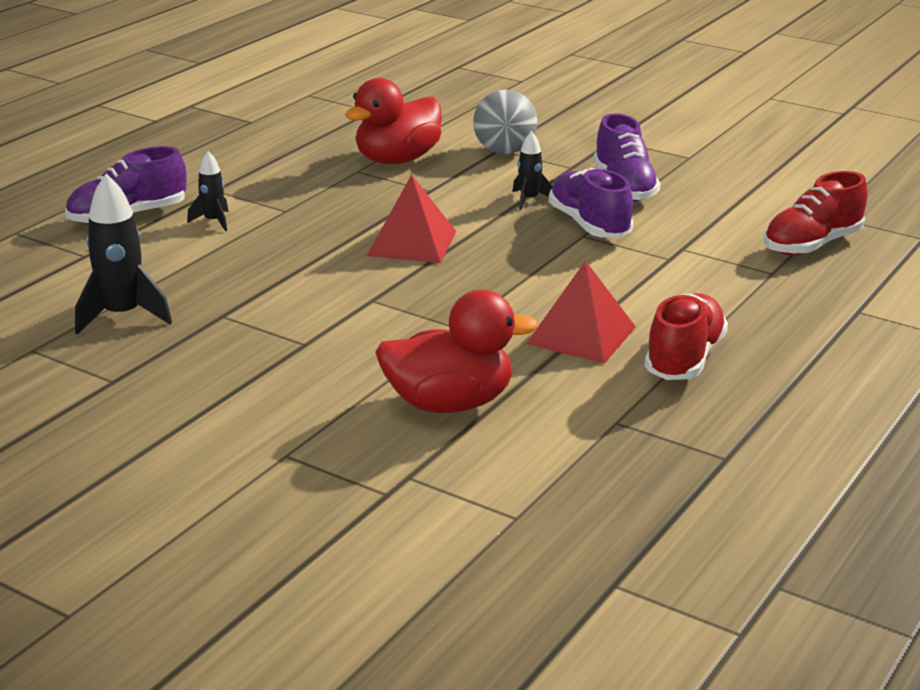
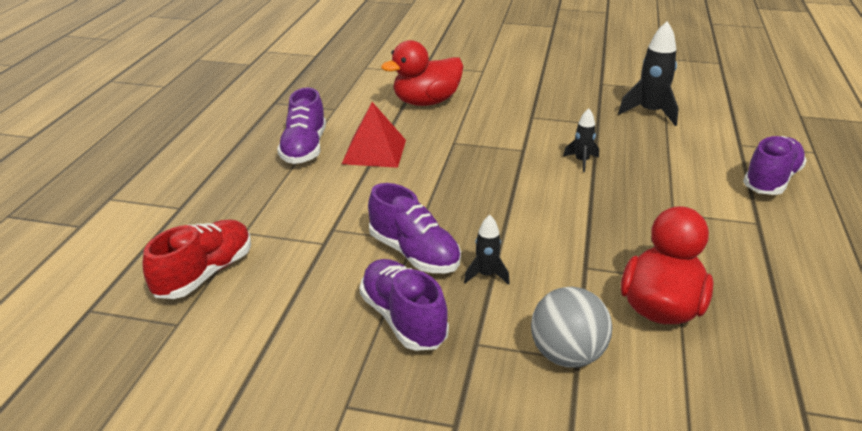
camera: 160 degrees right, 5 degrees up
(213, 221) = (707, 189): black rocket -> black rocket (581, 161)
(411, 243) = (542, 201): red pyramid -> none
(684, 359) = (304, 148): red shoe -> purple shoe

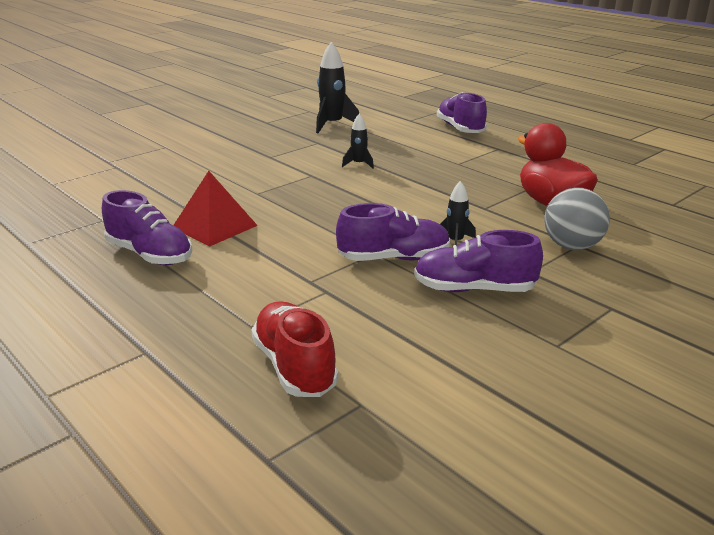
camera: 55 degrees left, 5 degrees down
(426, 102) = (172, 181): red duck -> none

